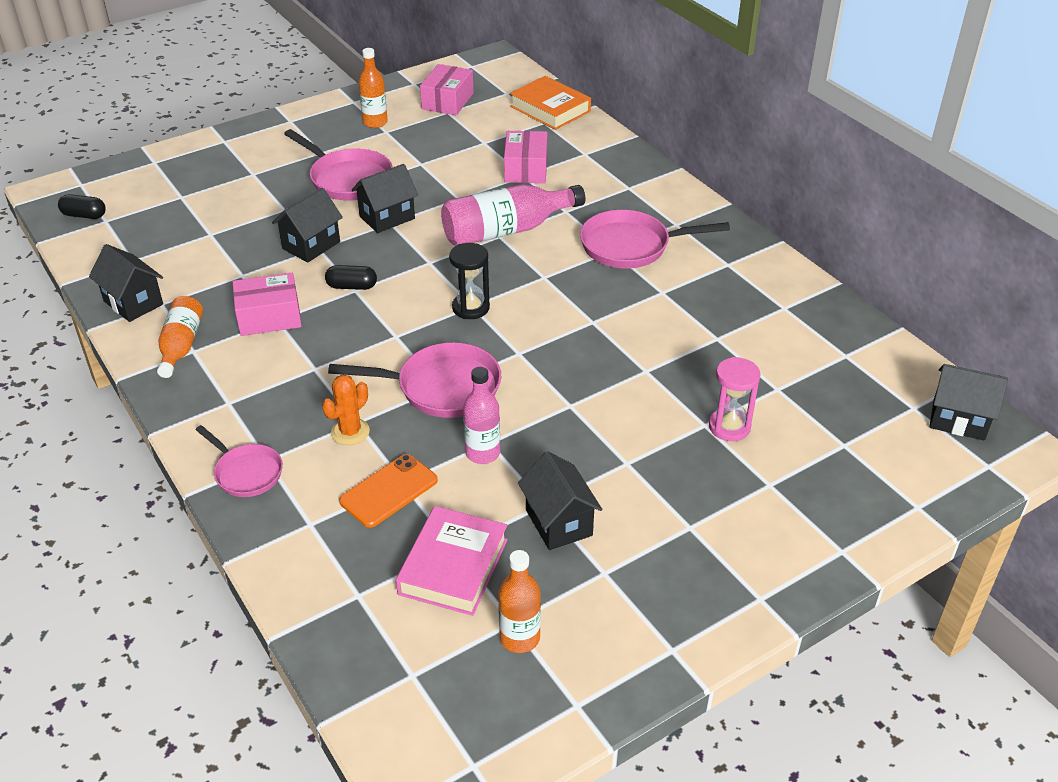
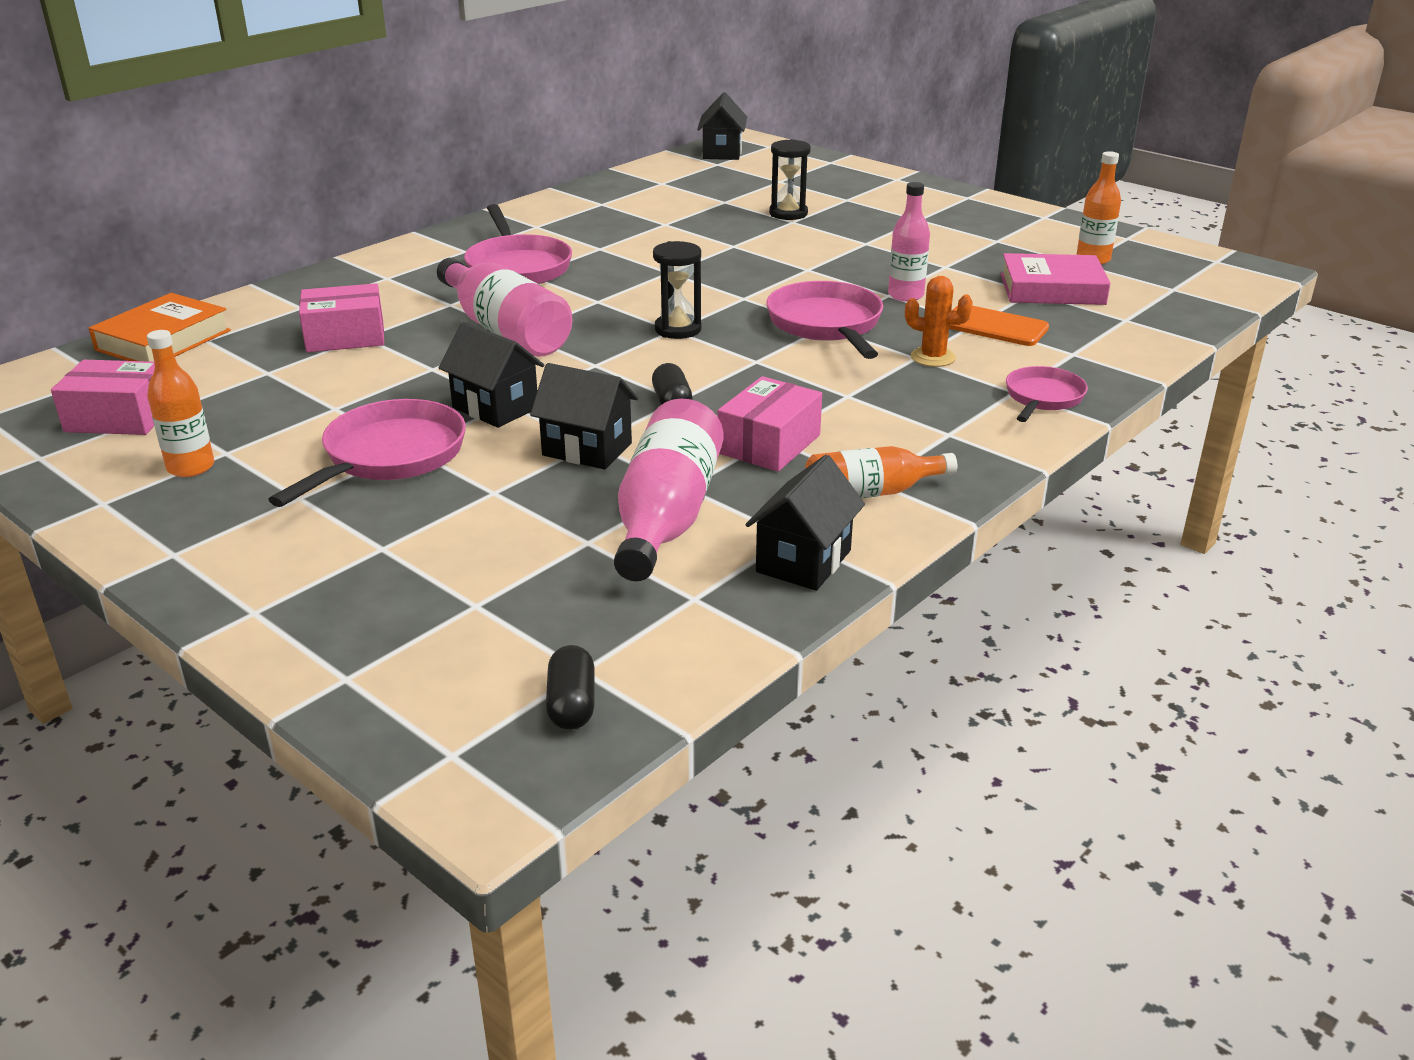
camera: 105 degrees left, 10 degrees down
(214, 263) = (666, 516): none -> pink bottle
(269, 317) = (769, 444): pink box -> pink box turned 60 degrees clockwise
(559, 522) = (960, 259): black house -> none
(729, 427) = (788, 213): pink hourglass -> black hourglass

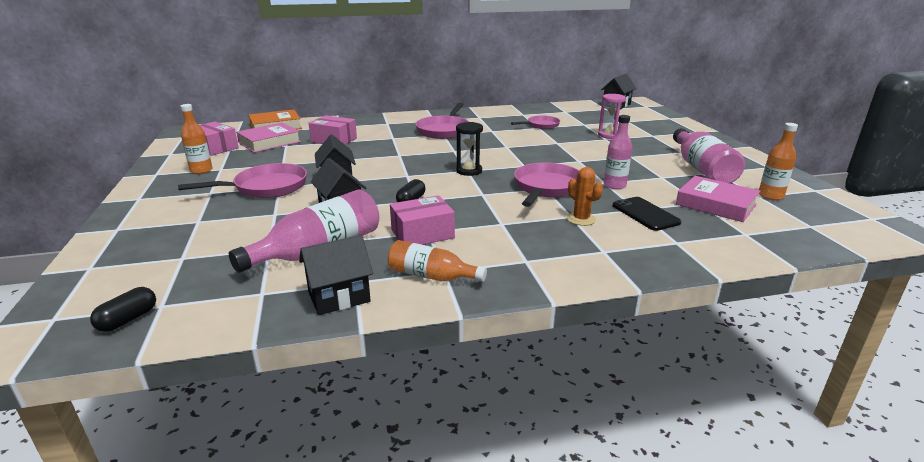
camera: 35 degrees right, 5 degrees down
(219, 375) = (269, 142): none -> pink book
(505, 330) = (395, 153): pink bottle -> pink bottle (701, 169)
(788, 213) = (609, 135): black hourglass -> pink hourglass
(994, 326) = (645, 214): orange phone -> black phone
(1043, 398) = (616, 261): pink pan -> pink pan (541, 125)

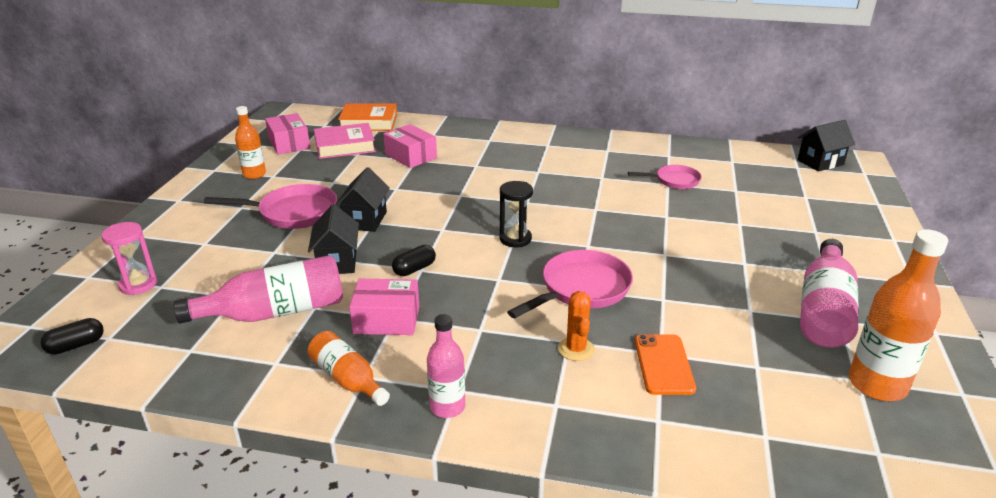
camera: 25 degrees right, 5 degrees up
(339, 297) = (247, 377): black house -> none
(444, 130) = (544, 165): pink pan -> none
(609, 135) = (751, 218): pink hourglass -> pink hourglass (138, 284)
(614, 185) = (671, 307): pink bottle -> pink bottle (447, 407)
(645, 214) = (663, 364): black phone -> orange phone
(715, 204) = (777, 376): pink book -> none
(770, 196) = (877, 384): orange bottle -> orange bottle, size x1.62

